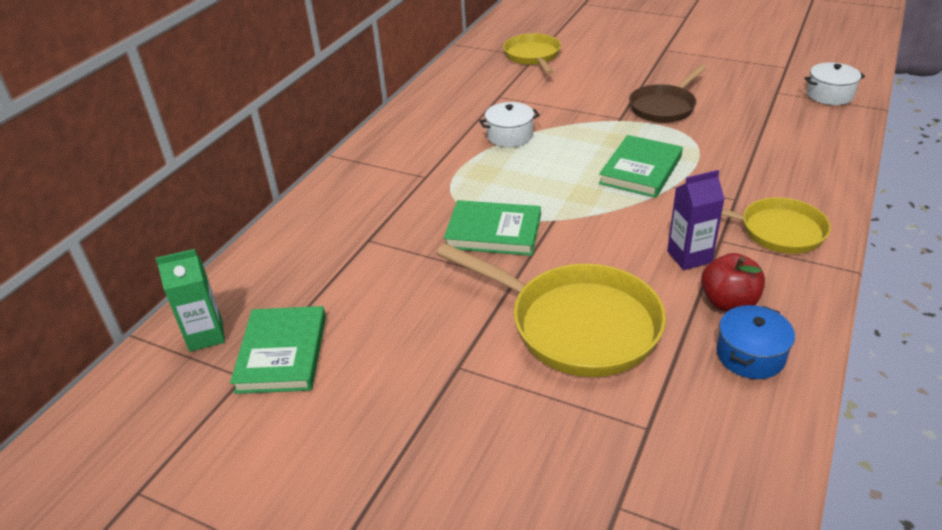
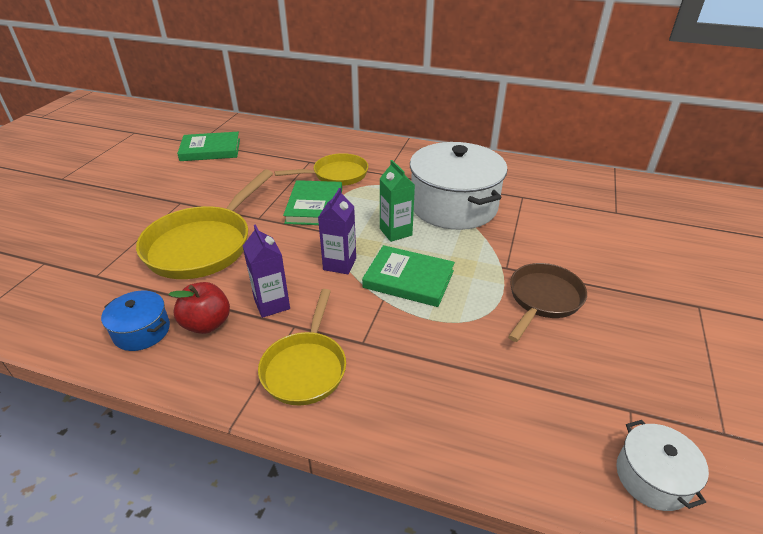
camera: 80 degrees right, 0 degrees up
(206, 335) = (231, 129): green carton -> green carton (395, 232)
(509, 136) = (453, 206): white pot -> white pot, size x2.14
(533, 56) = (615, 211): yellow pan -> yellow pan (336, 175)
(616, 212) = (339, 264): none -> purple carton
(664, 107) = (543, 299): brown pan -> brown pan turned 90 degrees clockwise

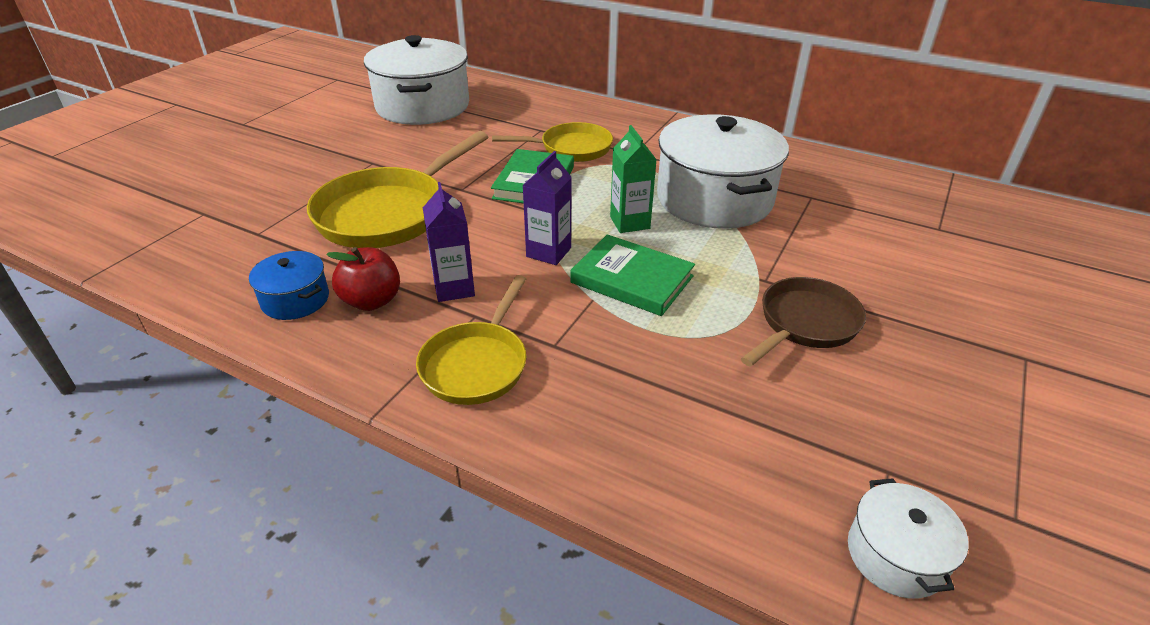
camera: 10 degrees right, 0 degrees up
(210, 150) = (423, 106): green book -> white pot

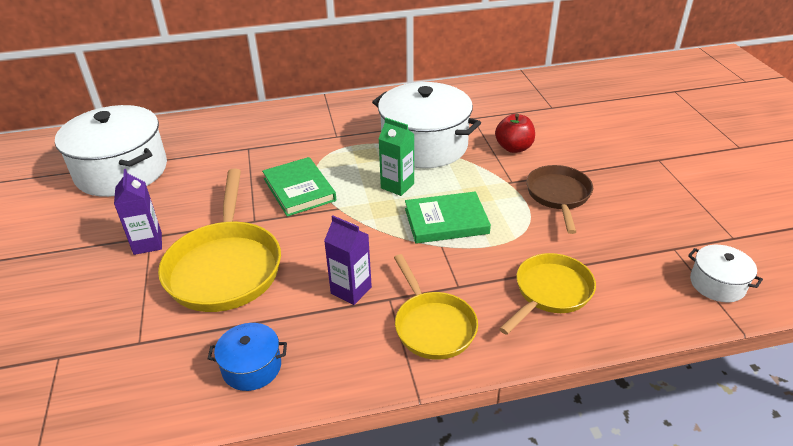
camera: 40 degrees left, 0 degrees up
(372, 301) = (309, 332): red apple -> red apple (514, 148)
(548, 252) = (376, 232): purple carton -> purple carton (148, 243)
(571, 149) = (290, 153): yellow pan -> yellow pan (550, 292)

